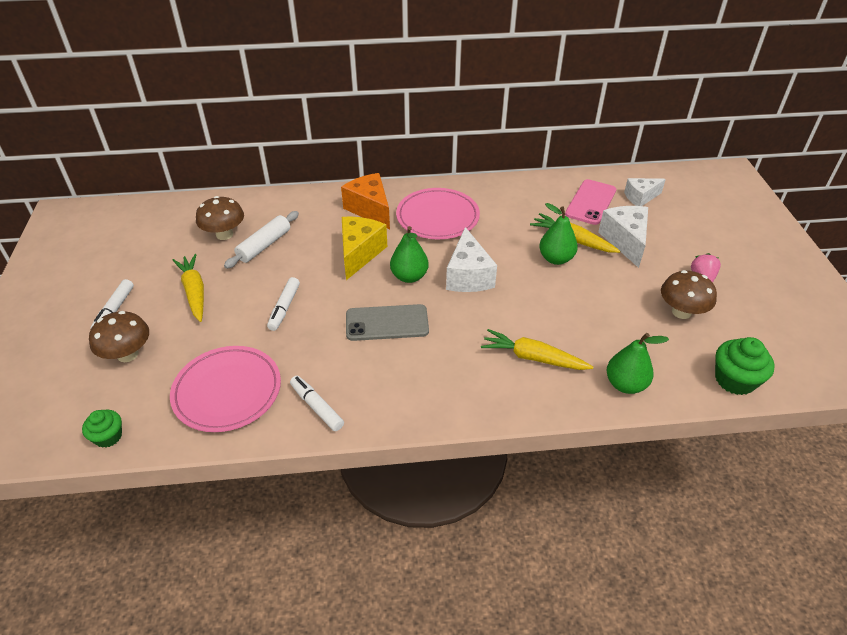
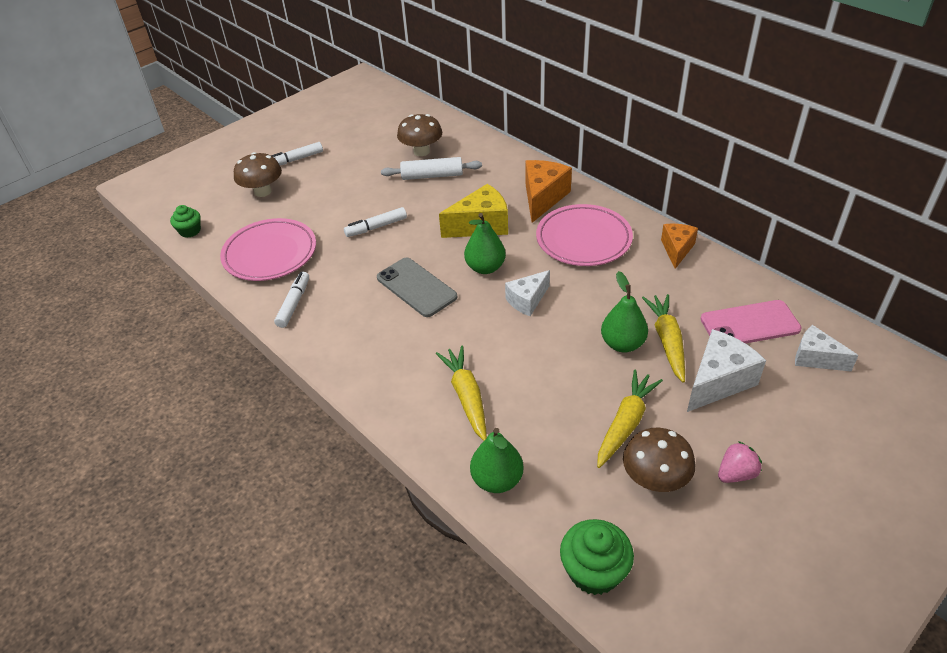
camera: 55 degrees right, 0 degrees up
(194, 292) = (347, 178): yellow carrot -> yellow carrot (625, 423)
(468, 276) = (527, 300): white cheese -> white cheese, size x0.65
(495, 188) = (677, 250): none -> orange cheese

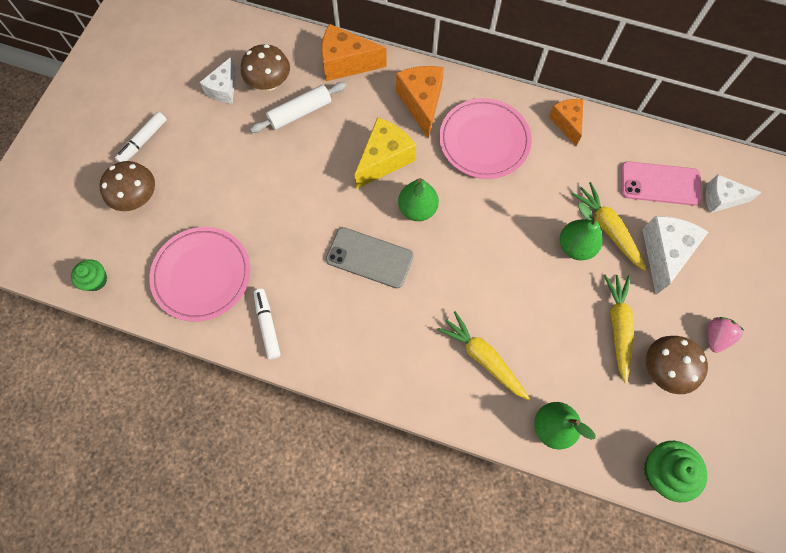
camera: 30 degrees left, 25 degrees up
(376, 227) = (286, 200): white marker -> none
(495, 155) = (346, 63): none -> orange cheese
(527, 300) = (474, 232): white cheese -> white cheese (223, 89)
(749, 324) = (660, 184): pink phone -> pink phone turned 45 degrees clockwise

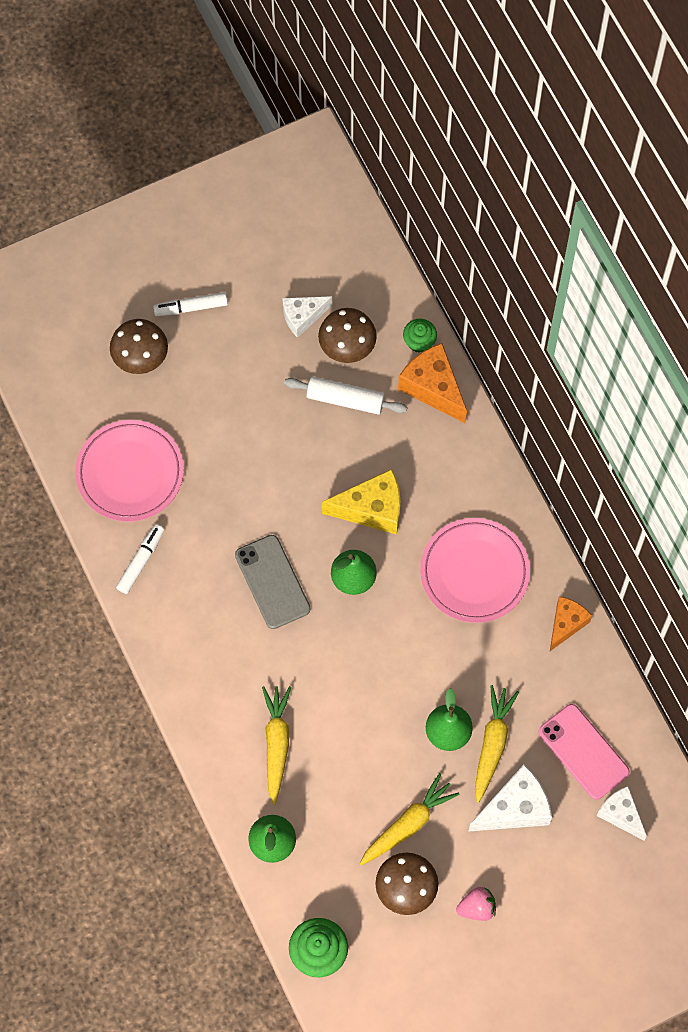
camera: 45 degrees right, 0 degrees up
(96, 280) = (47, 401): green cupcake -> green cupcake (419, 341)
(421, 103) = (459, 487): orange cheese -> none

